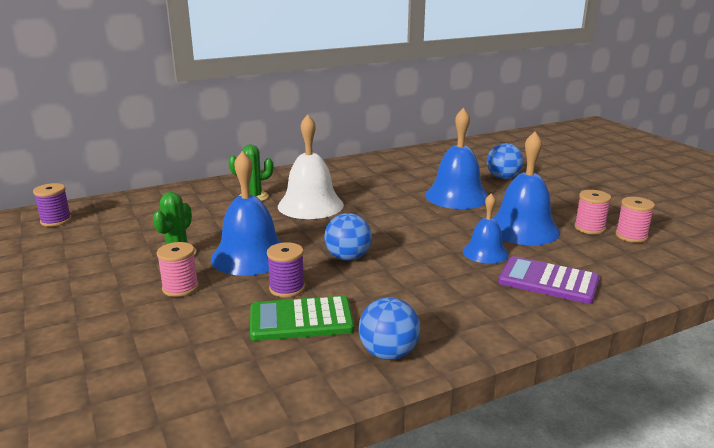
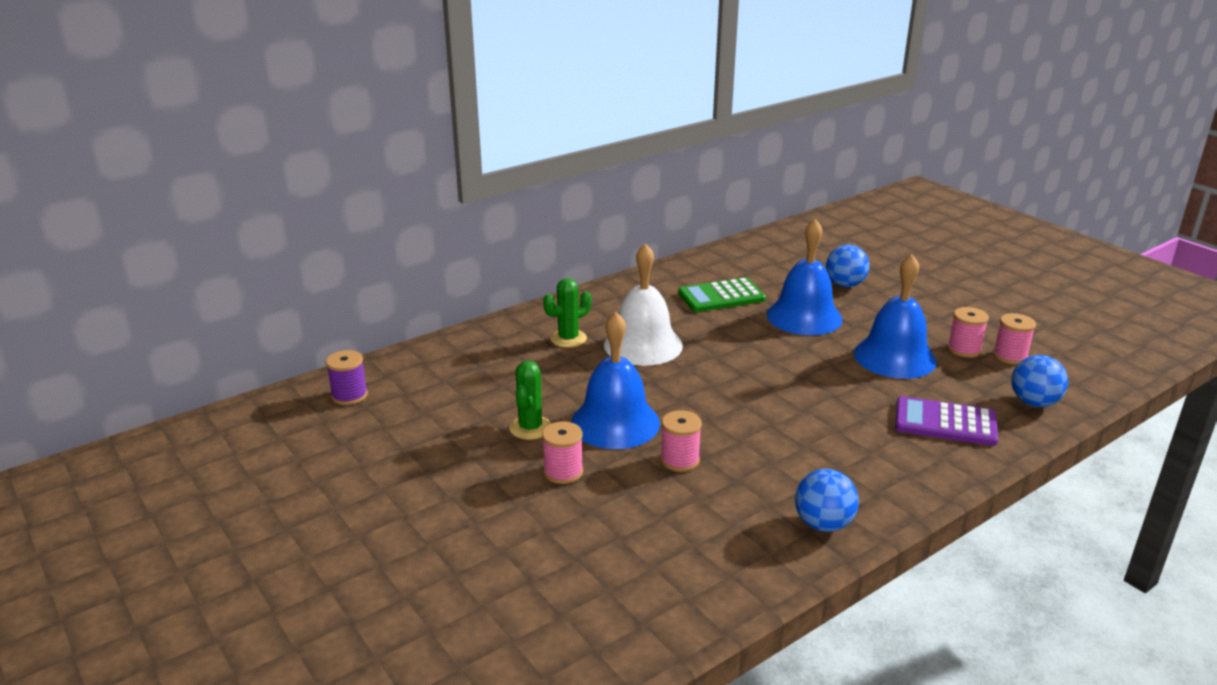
camera: 10 degrees left, 5 degrees up
(287, 288) = (680, 460): purple spool -> pink spool
(301, 320) = (716, 496): green calculator -> green calculator (721, 296)
(348, 257) = (724, 414): blue ball -> blue ball (1033, 402)
(485, 252) = (867, 392): blue bell -> none

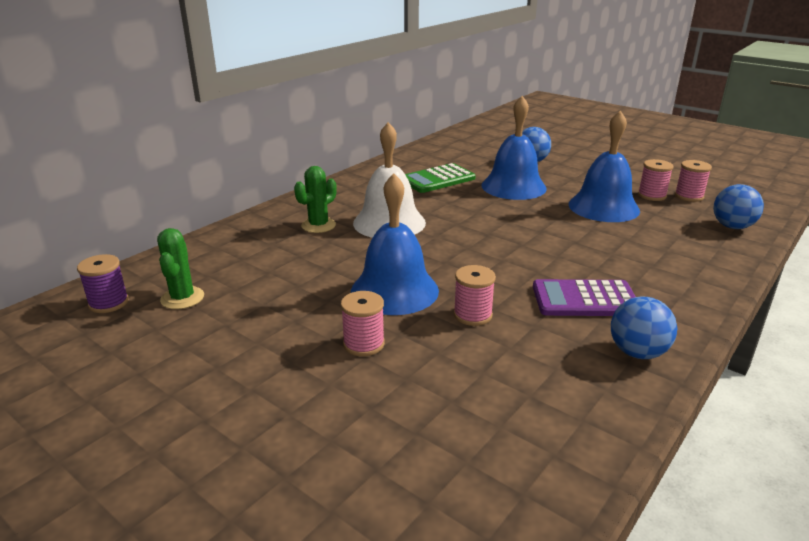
camera: 15 degrees left, 0 degrees up
(530, 428) = (313, 307): green cactus -> green cactus (182, 298)
(945, 422) = (677, 250): purple calculator -> purple calculator (585, 299)

